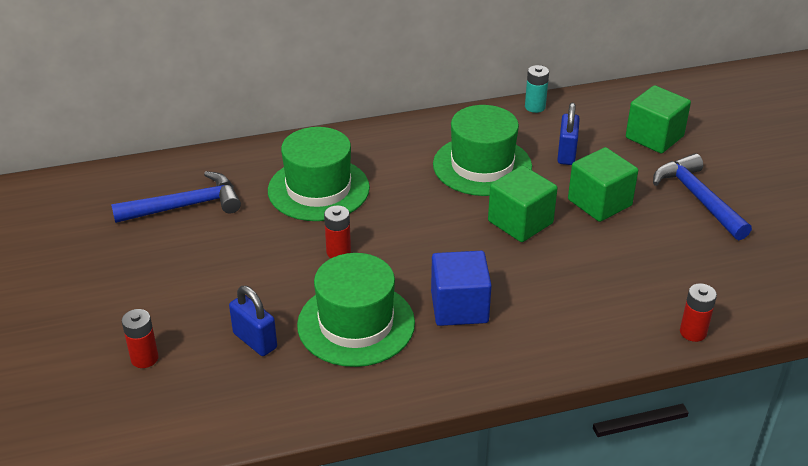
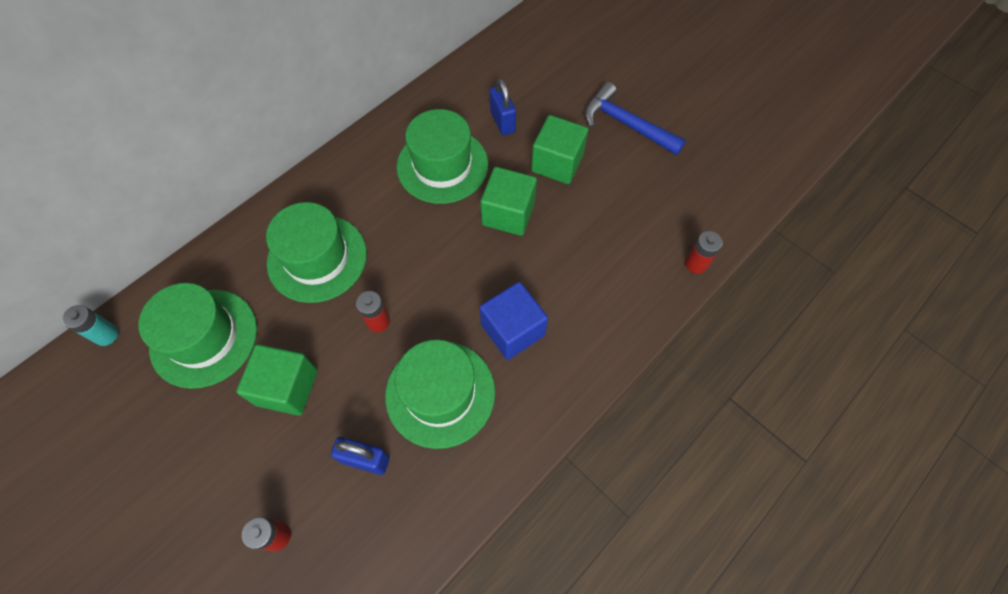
camera: 30 degrees left, 25 degrees up
(186, 206) = (204, 337): blue hammer -> green hat
(535, 107) = (448, 80): turquoise battery -> turquoise battery (106, 335)
(654, 137) = (559, 73): green cube -> green cube (287, 387)

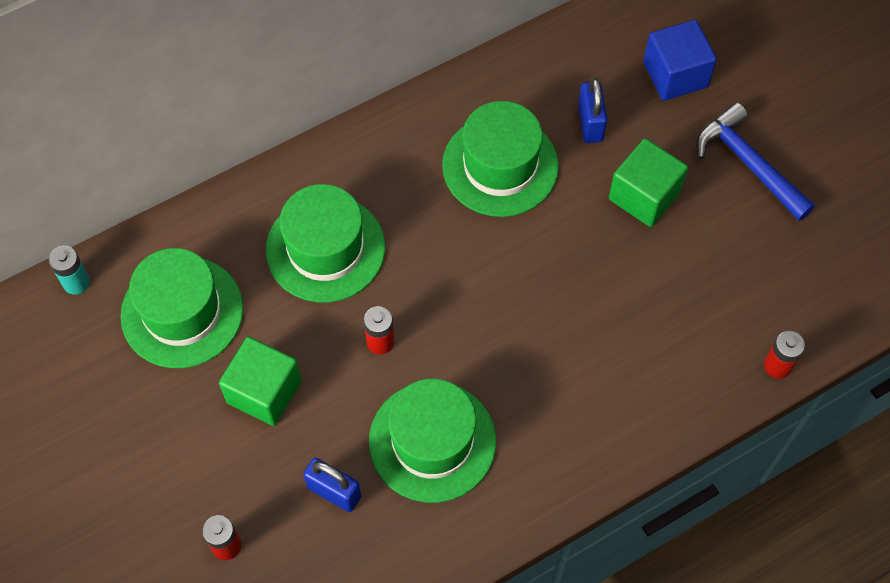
camera: 15 degrees right, 0 degrees up
(508, 214) = (565, 247): green cube -> none
(513, 330) = (533, 390): blue cube -> blue cube (675, 75)

